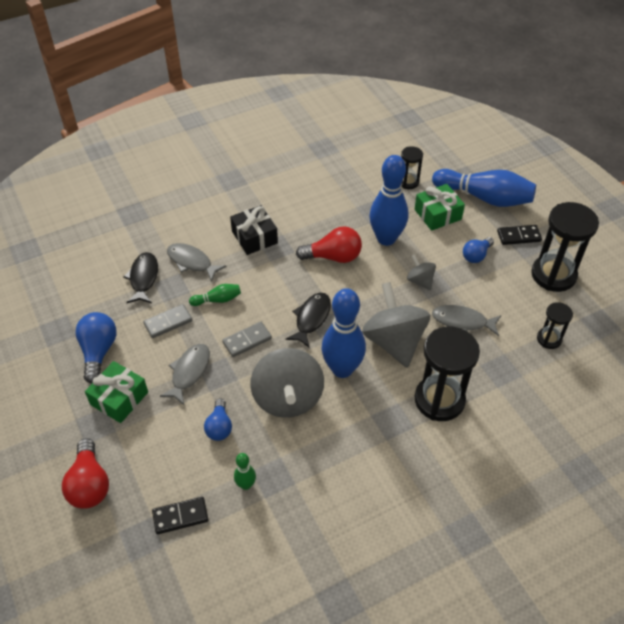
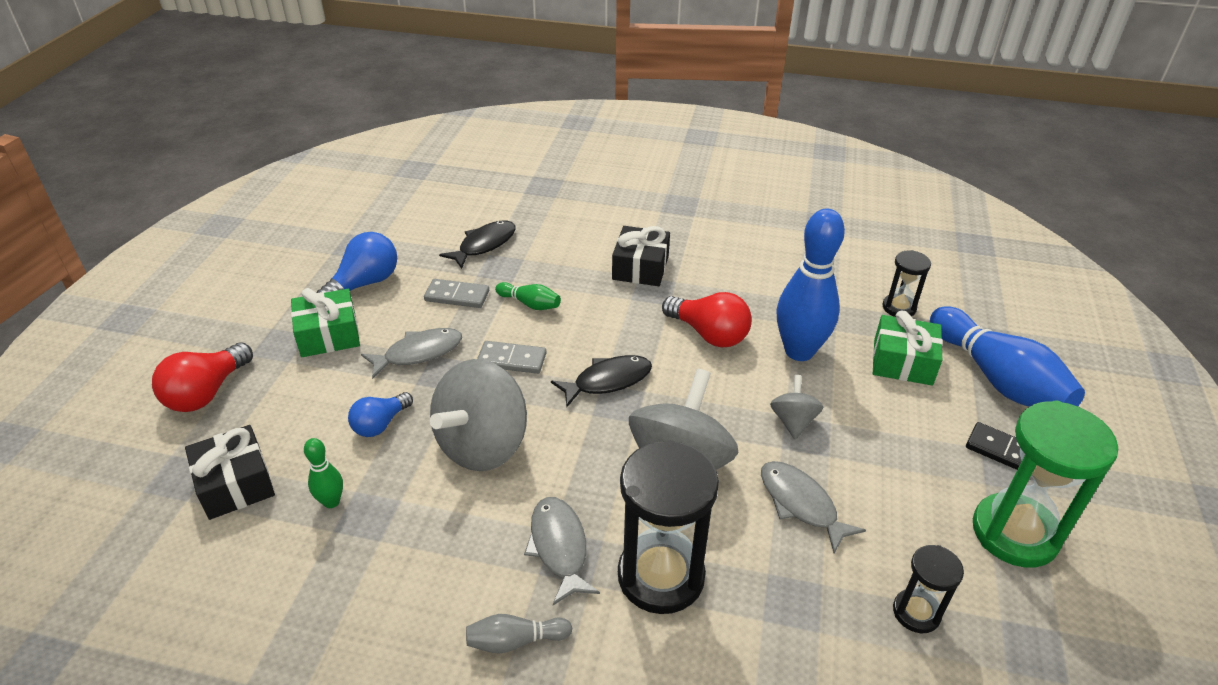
camera: 40 degrees right, 10 degrees down
(180, 516) = (235, 484): black domino -> black gift
(192, 262) = (547, 256): grey fish -> grey fish (559, 547)
(342, 369) = (580, 456): blue bowling pin -> none
(410, 476) = (515, 641): none -> grey bowling pin
(476, 255) = (909, 438): blue light bulb -> none
(553, 275) = (1014, 533): black hourglass -> green hourglass

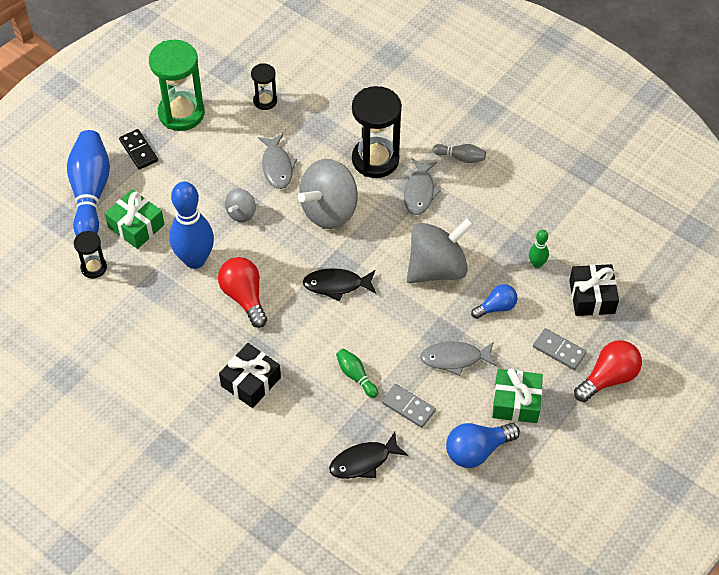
camera: 155 degrees left, 15 degrees up
(511, 360) = (392, 327): grey domino -> grey domino (559, 350)

